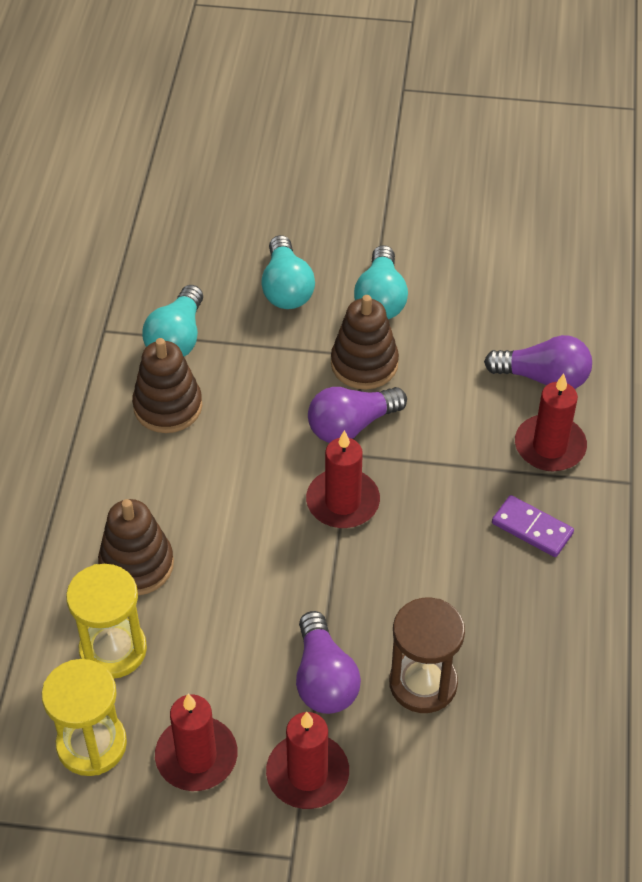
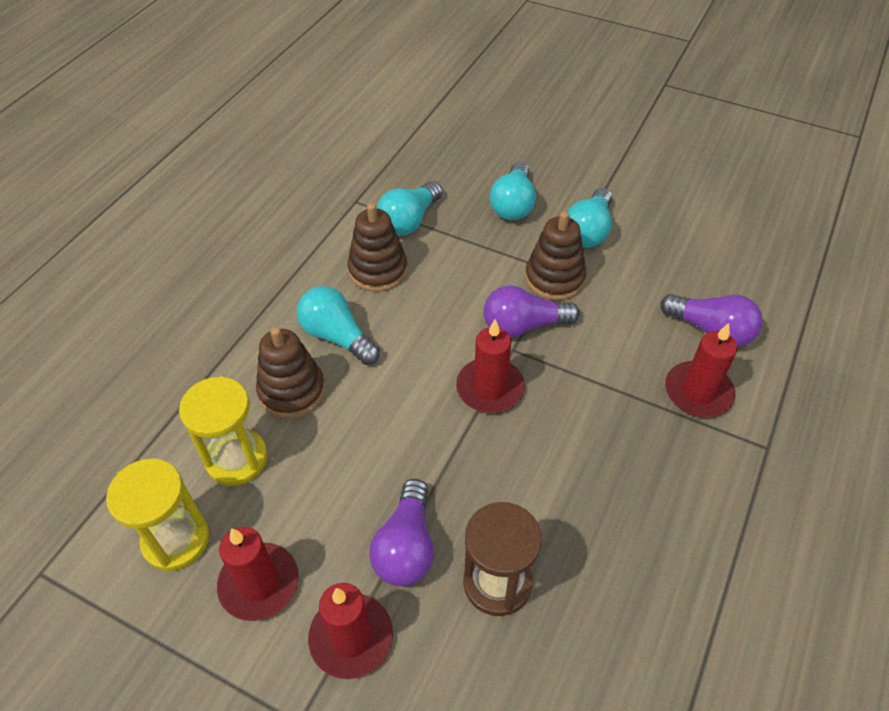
camera: 20 degrees right, 0 degrees up
(157, 493) = (337, 337): none -> turquoise light bulb
(532, 528) = (656, 463): purple domino -> none

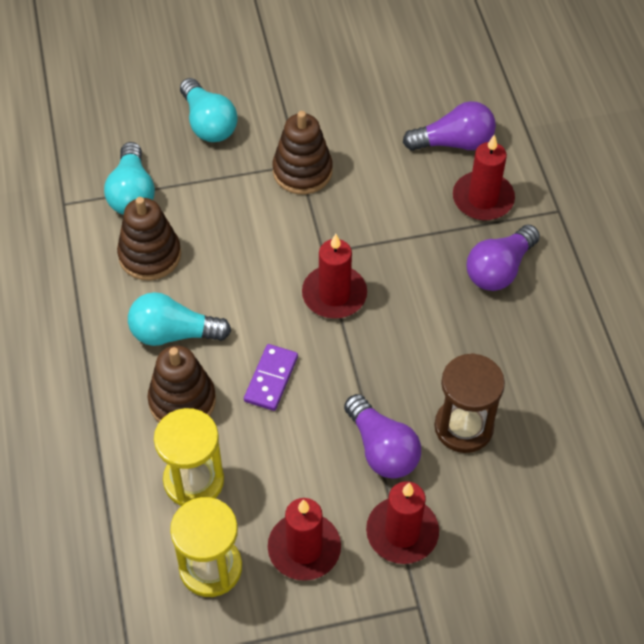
camera: 40 degrees left, 5 degrees up
(374, 421) = (271, 379): none -> purple domino
(523, 326) = (314, 227): purple light bulb -> purple light bulb (499, 269)
(588, 231) = (292, 111): turquoise light bulb -> none

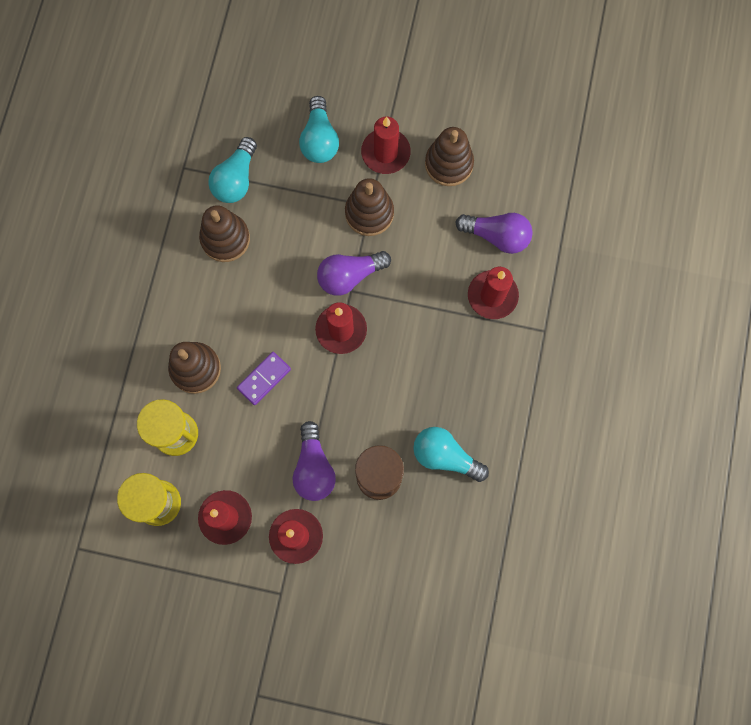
camera: 25 degrees right, 20 degrees up
(173, 333) = (213, 312): turquoise light bulb -> turquoise light bulb (445, 456)
(289, 110) = (385, 153): none -> red candle
(363, 96) = (448, 164): none -> brown stacking toy
(499, 269) = (472, 362): purple light bulb -> purple light bulb (350, 276)

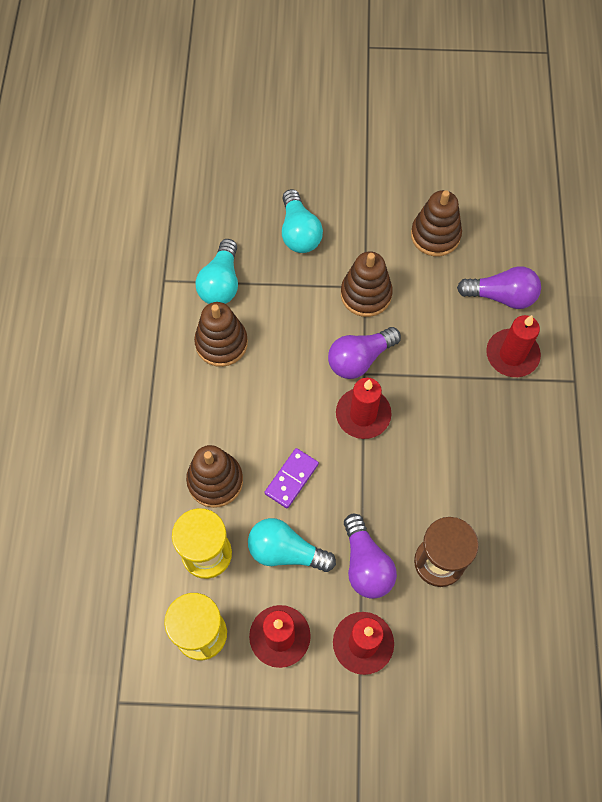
camera: 10 degrees left, 10 degrees down
(385, 153) = (369, 234): red candle -> none
(445, 456) = (505, 527): turquoise light bulb -> turquoise light bulb (286, 552)

